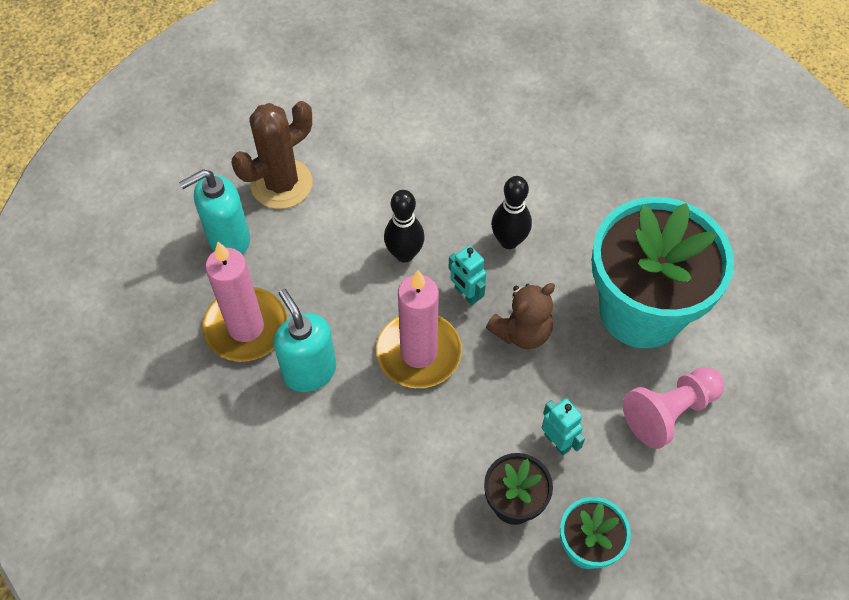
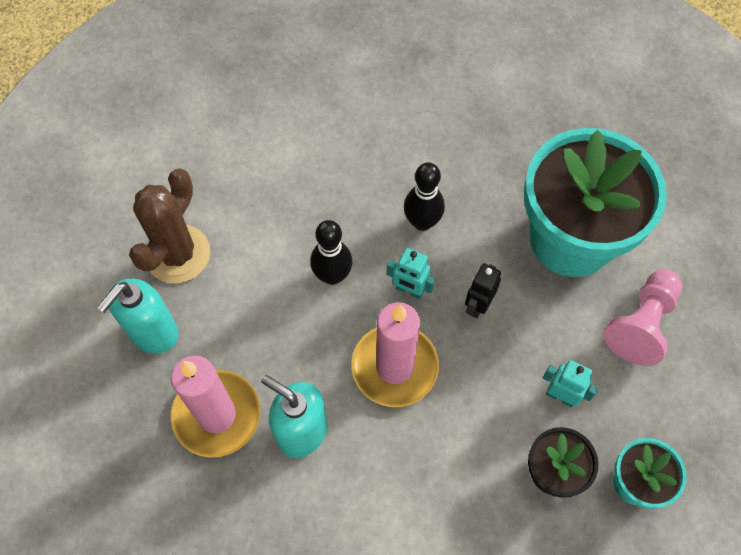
camera: 25 degrees left, 5 degrees up
(522, 332) = (477, 305): brown teddy bear -> black robot

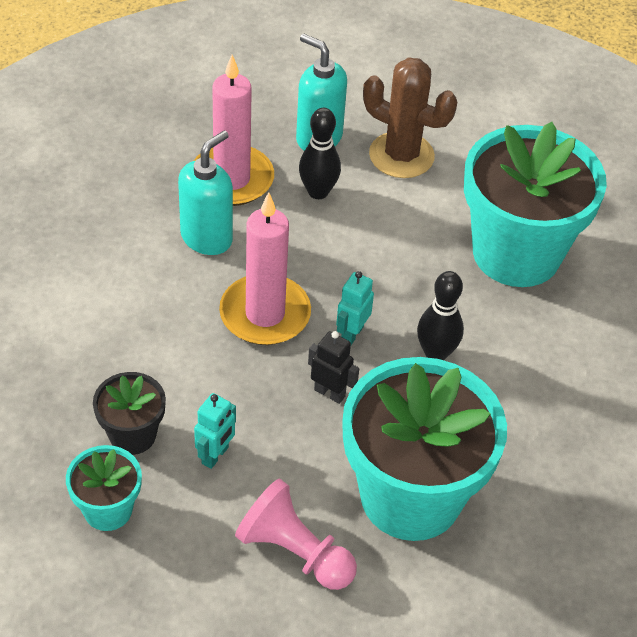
camera: 90 degrees right, 15 degrees down
(300, 158) = (516, 253): none -> turquoise flower pot
(332, 275) = (372, 271): black bowling pin -> black bowling pin (318, 192)

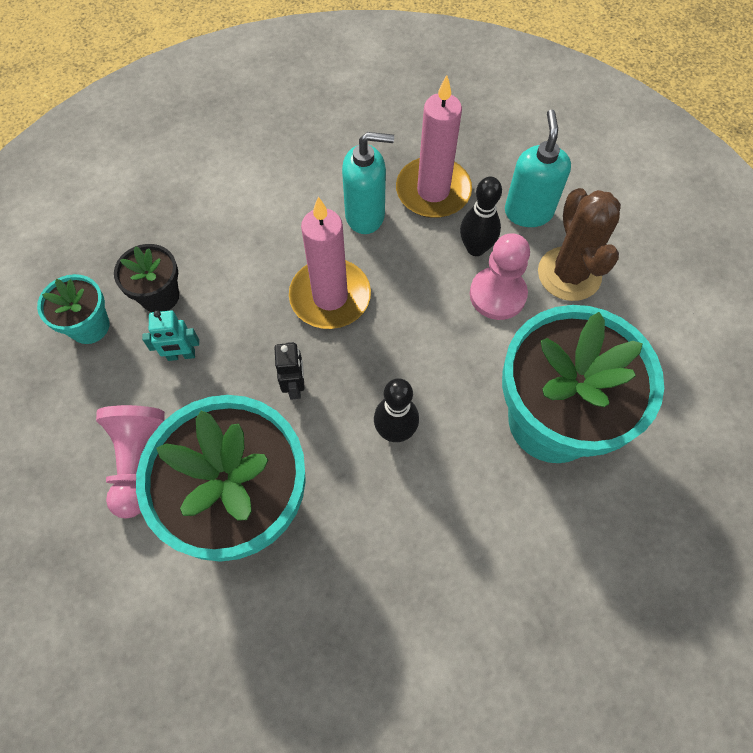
camera: 55 degrees right, 15 degrees up
(351, 334) = (362, 362): turquoise robot -> none
(376, 209) = (497, 295): none -> pink pawn

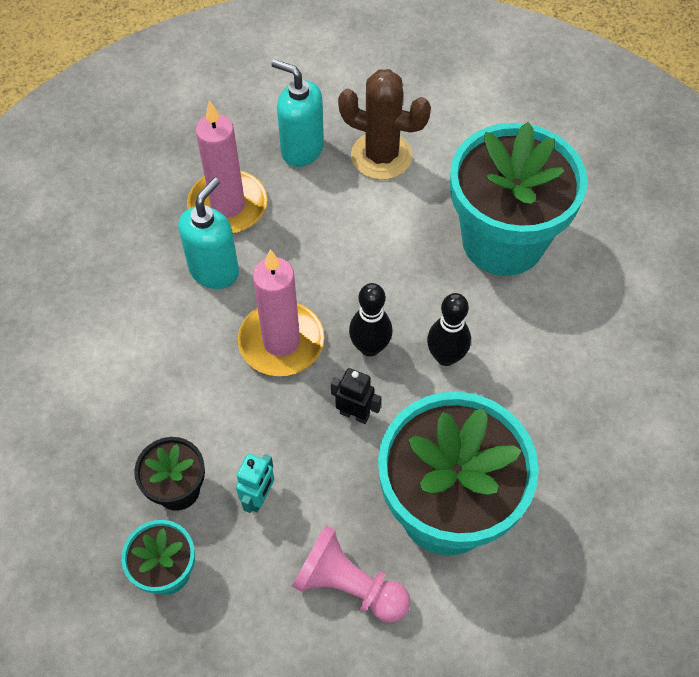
camera: 60 degrees left, 5 degrees down
(475, 248) = (310, 206): black bowling pin -> black bowling pin (370, 347)
(497, 295) = (366, 215): pink pawn -> none

